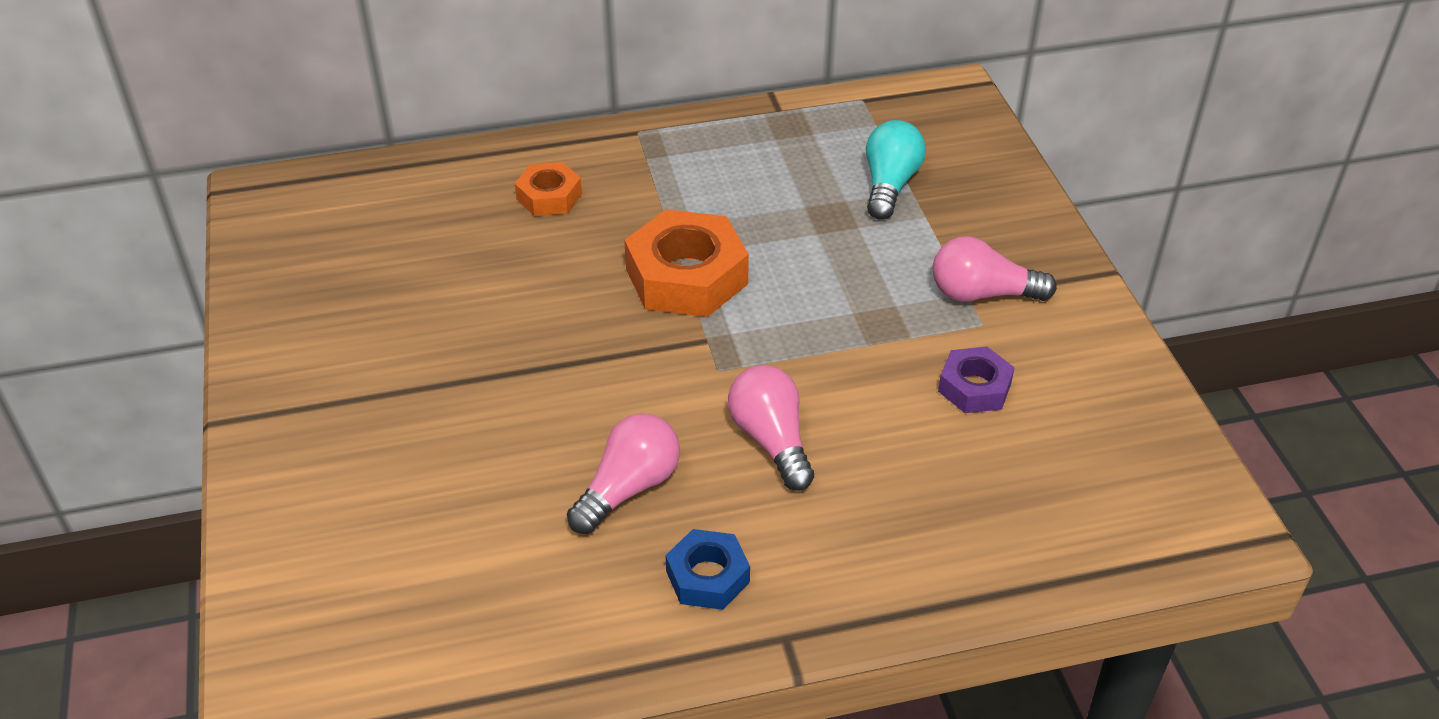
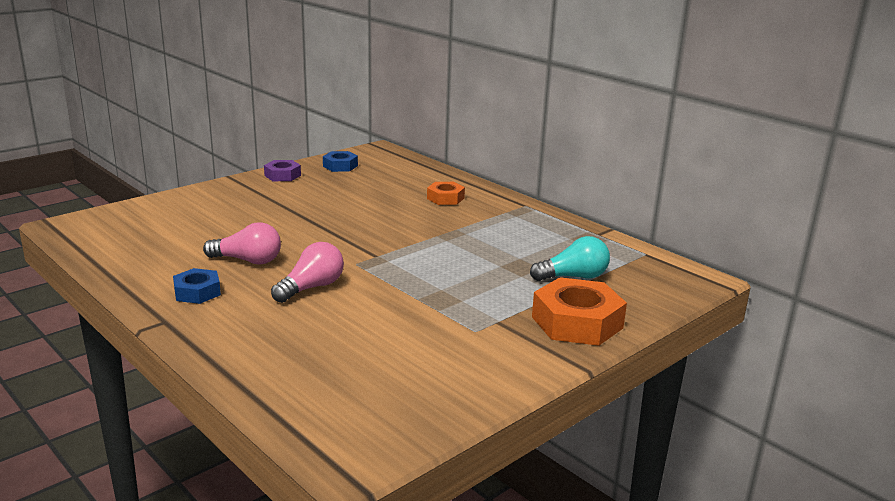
camera: 60 degrees right, 20 degrees down
(302, 263) = (340, 166): none -> blue nut
(686, 276) = (421, 240): orange nut -> orange nut (577, 322)
(974, 387) = (411, 338): purple nut -> purple nut (282, 175)
(982, 294) = (504, 325): pink light bulb -> none

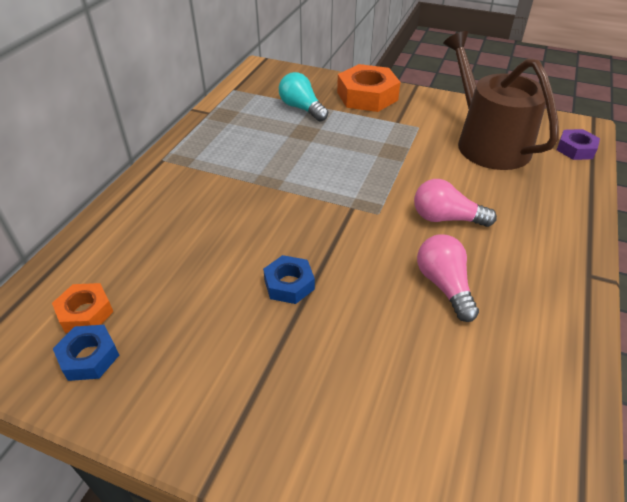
camera: 115 degrees left, 20 degrees up
(197, 292) = (531, 284): blue nut -> blue nut (289, 284)
(282, 175) = (166, 408): purple nut -> purple nut (575, 149)
(398, 361) = (487, 143): none -> brown watering can
(445, 198) = (173, 213): orange nut -> orange nut (85, 312)

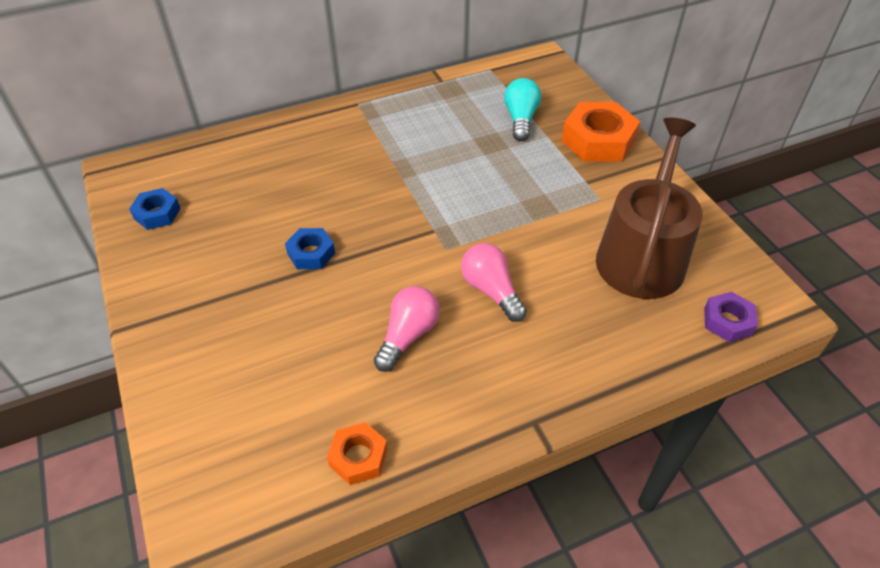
camera: 45 degrees right, 5 degrees up
(85, 312) = (186, 185): orange nut -> orange nut (358, 457)

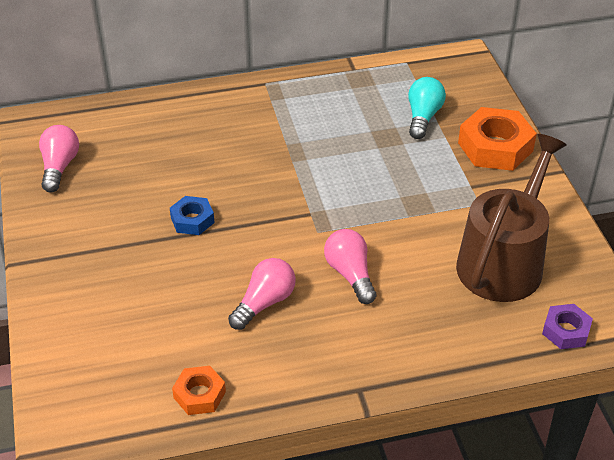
camera: 10 degrees right, 5 degrees down
(157, 213) = (59, 167): blue nut -> pink light bulb

